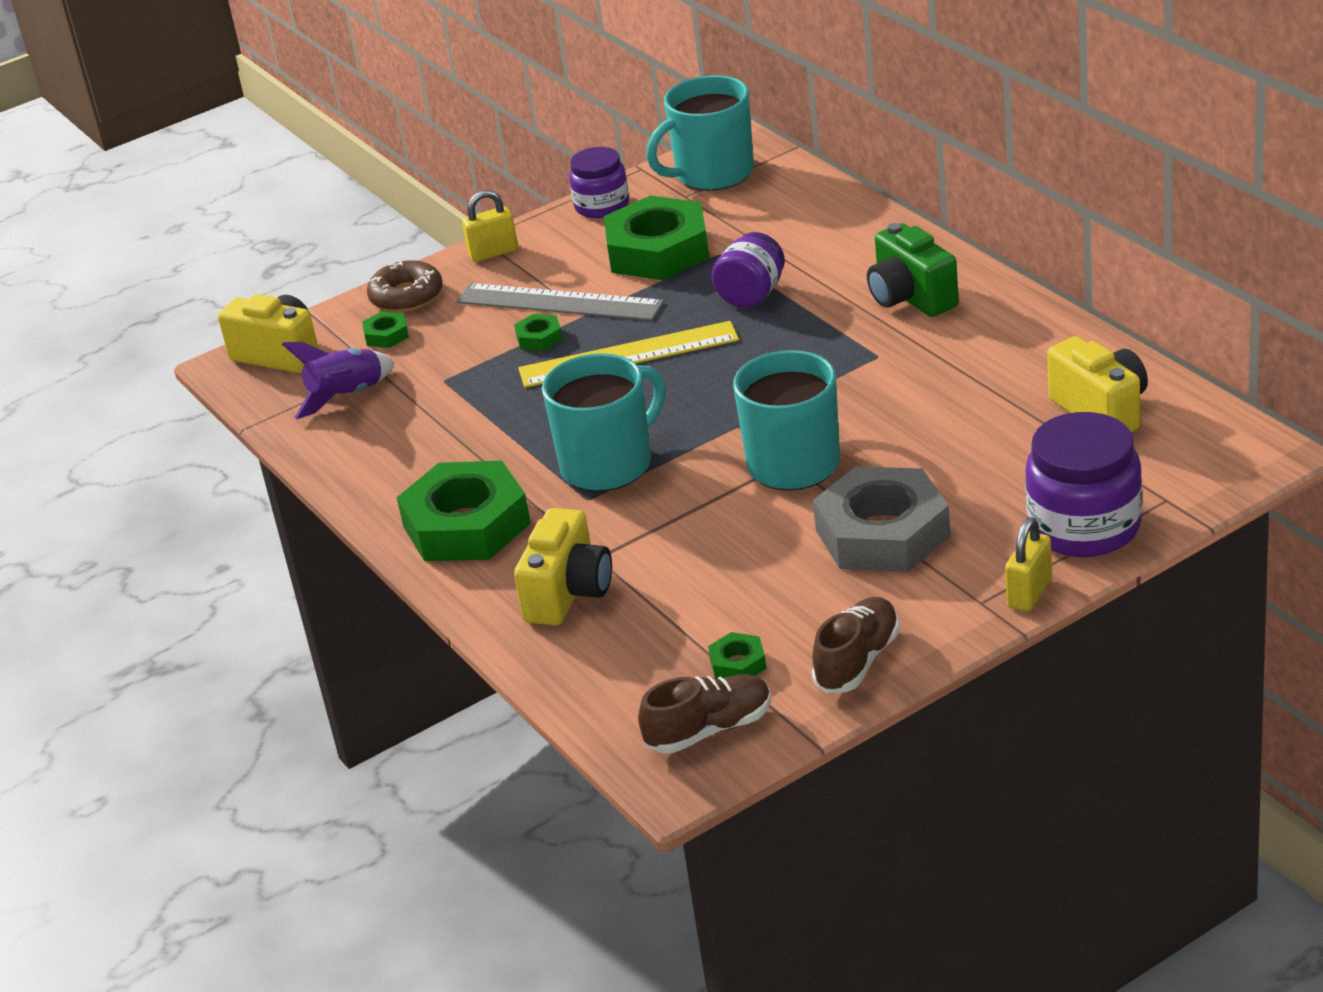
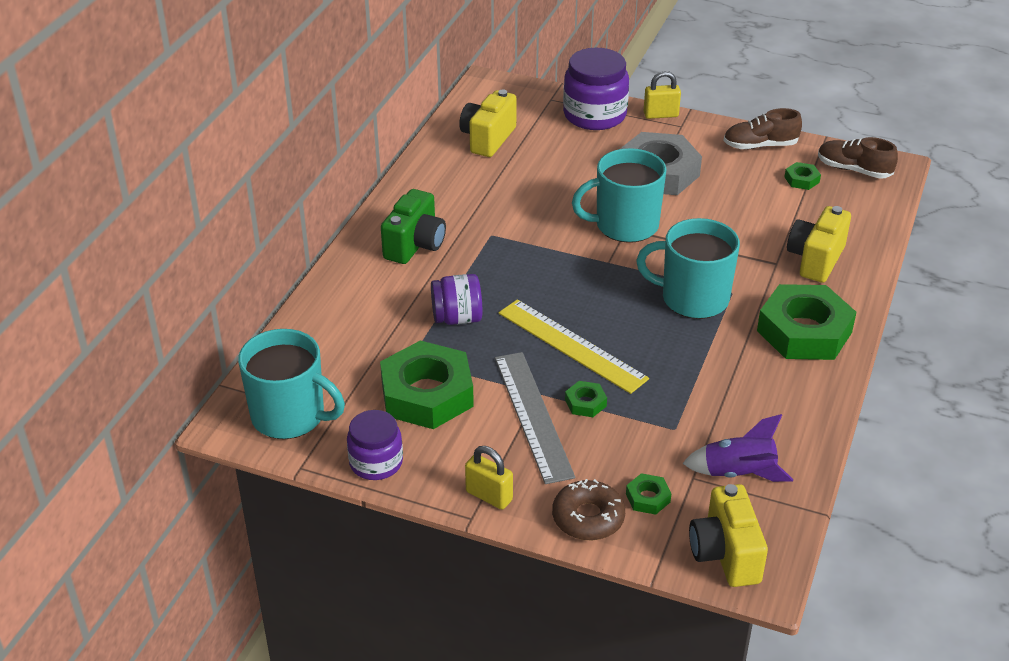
camera: 130 degrees left, 5 degrees up
(568, 593) = (815, 259): yellow camera -> yellow camera turned 45 degrees counterclockwise

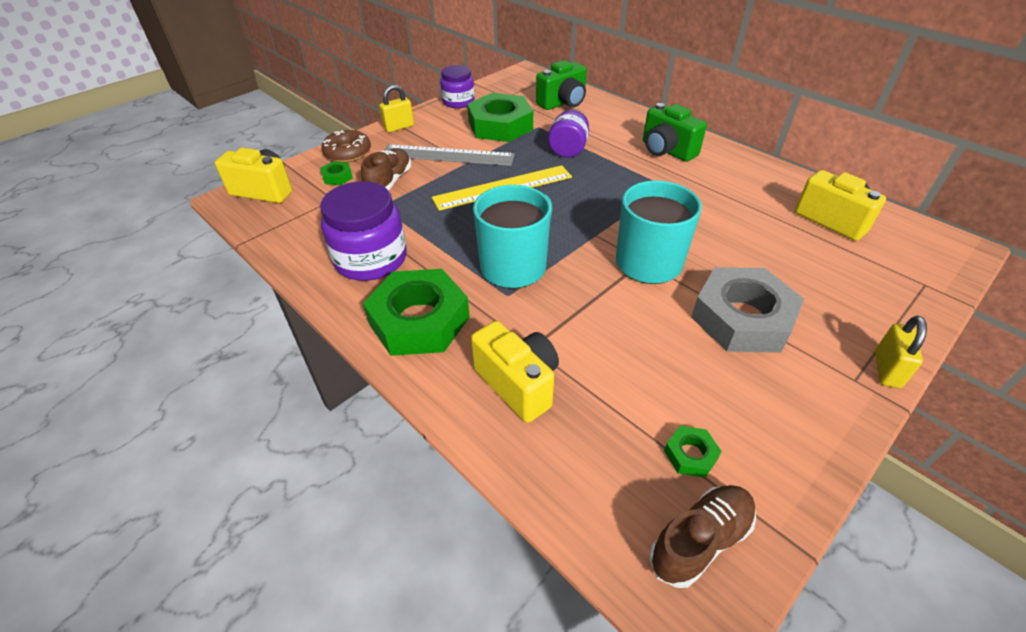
camera: 115 degrees right, 5 degrees up
(290, 416) = (517, 86): turquoise mug -> none
(328, 354) = (563, 103): none -> green camera
(585, 403) = (440, 177): green nut -> none
(594, 115) = (885, 308): purple jar -> purple jar (371, 259)
(738, 473) = (314, 219): purple rocket -> none
(760, 146) = (792, 447): brown shoe -> brown shoe (389, 182)

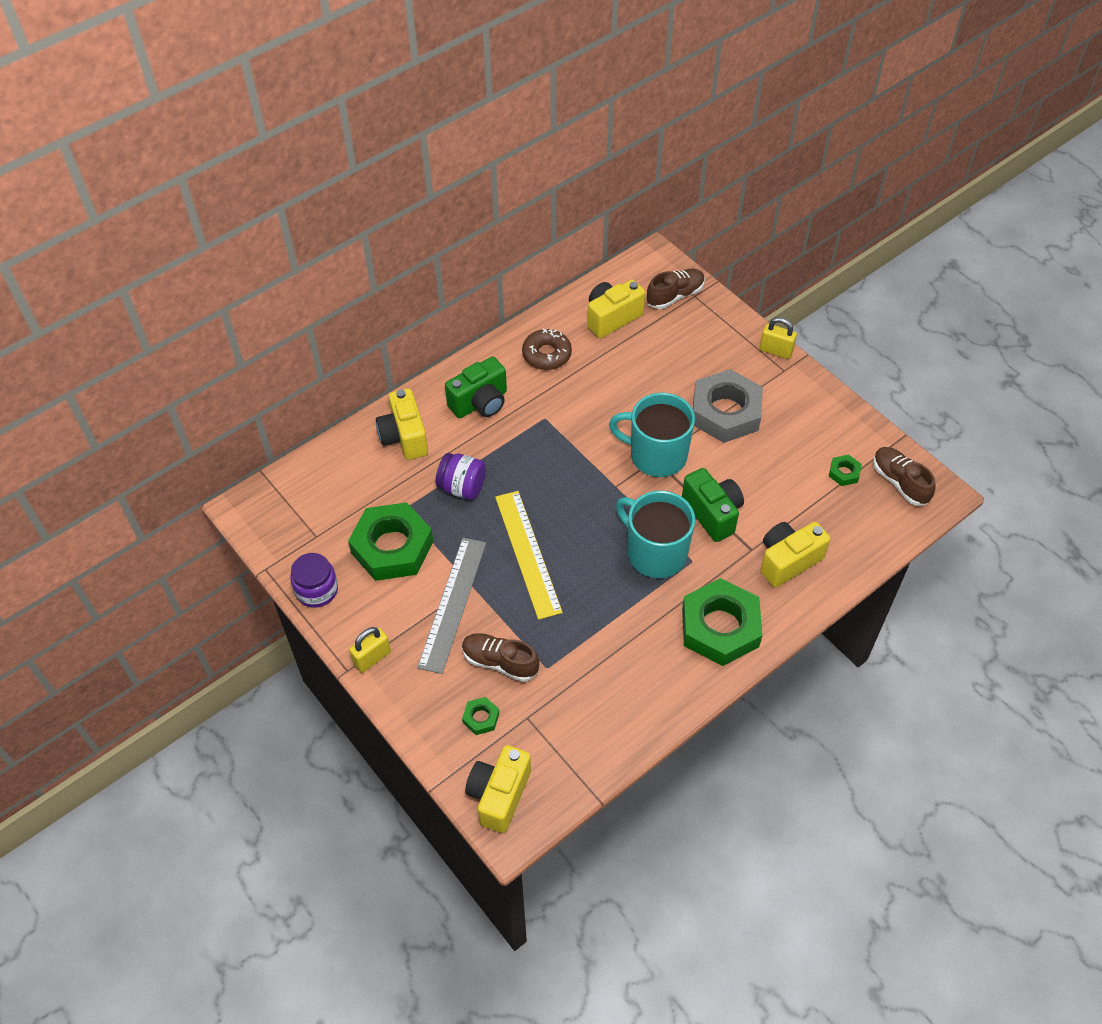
camera: 85 degrees left, 10 degrees up
(347, 153) = (426, 712): brown donut -> brown donut (546, 354)
(371, 259) = (636, 670): purple jar -> none
(399, 127) = (372, 658): yellow padlock -> yellow padlock turned 75 degrees clockwise
(563, 103) = (349, 477): green camera -> green camera (712, 513)
(612, 120) = (404, 437): none -> yellow camera
(910, 267) = (675, 296): none -> brown shoe

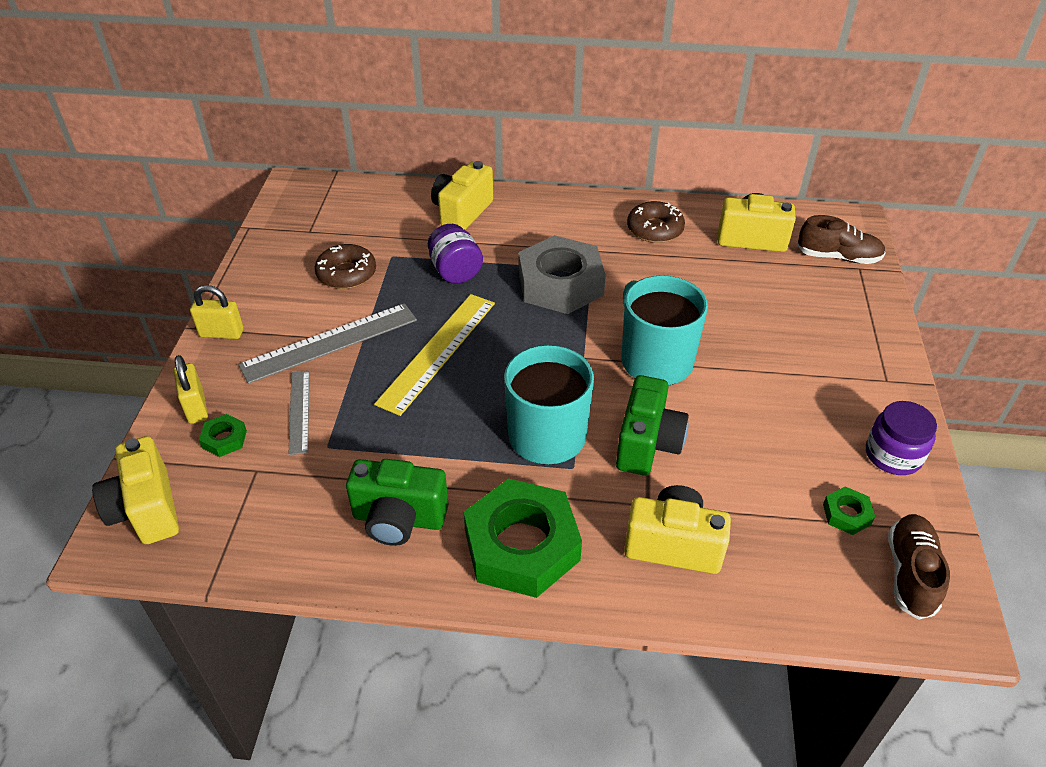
camera: 45 degrees right, 10 degrees down
(317, 590) = (257, 263): purple jar -> purple jar (893, 455)
(392, 547) = (346, 274): green nut -> brown donut
(480, 403) = (552, 227): green camera -> green camera (399, 519)
(499, 795) = (146, 510): yellow camera -> yellow camera turned 90 degrees counterclockwise
(500, 662) = (299, 411): brown shoe -> grey ruler
(725, 412) = (773, 373): grey nut -> grey nut (560, 283)
(775, 351) = (897, 359): yellow padlock -> yellow padlock (196, 407)

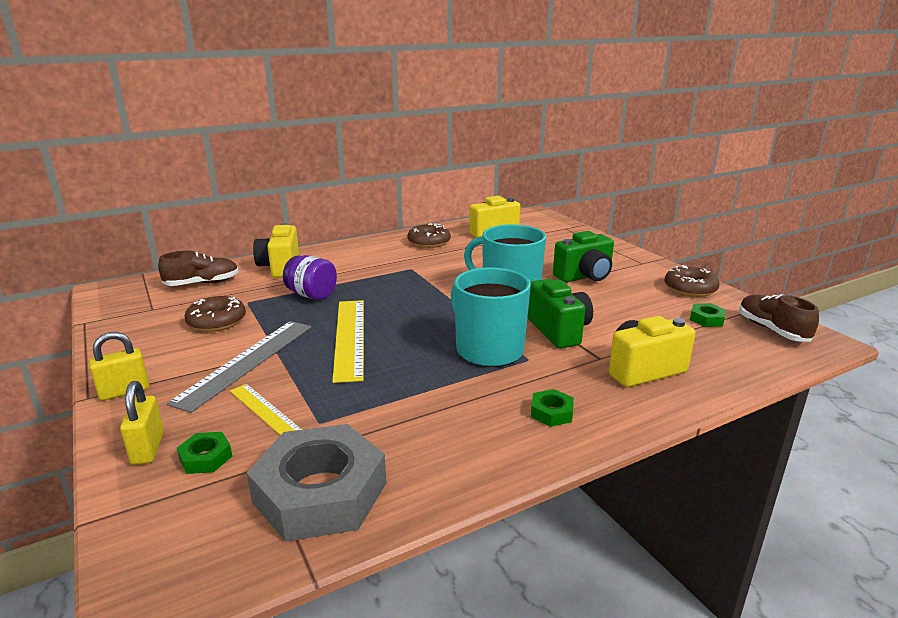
camera: 35 degrees left, 20 degrees down
(146, 510) = (166, 547): yellow camera -> none
(196, 407) = (148, 448): yellow padlock -> yellow padlock turned 45 degrees clockwise
(299, 411) = (266, 411): grey ruler -> yellow ruler
(399, 519) = (439, 439): green camera -> green camera (584, 276)
(522, 545) = (551, 412): green nut -> green nut, size x0.42
(560, 283) = (399, 280): grey nut -> grey nut (320, 492)
(838, 257) = (548, 227): brown shoe -> brown shoe (202, 283)
(893, 455) = (690, 288): purple jar -> brown donut

